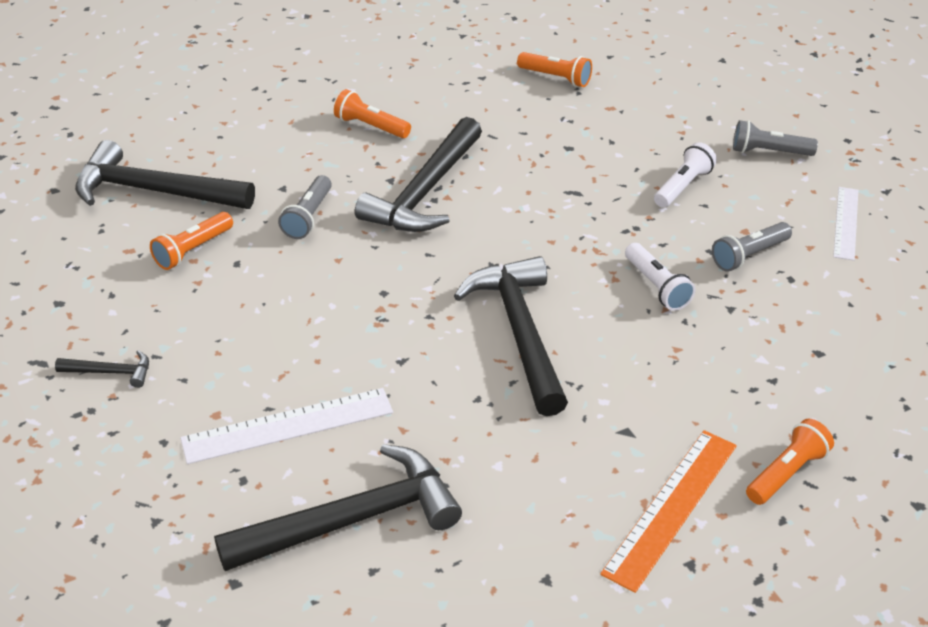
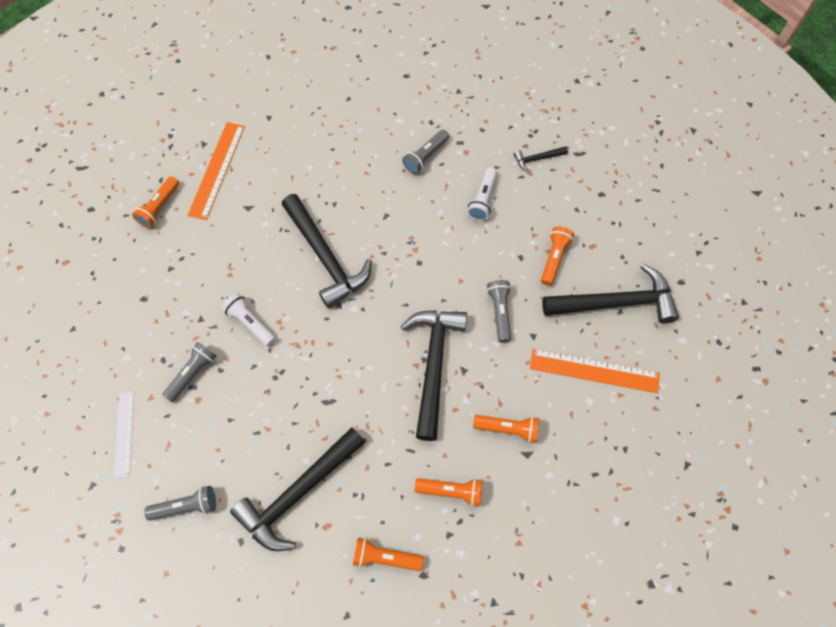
camera: 160 degrees right, 25 degrees up
(236, 145) = (594, 371): none -> orange ruler
(288, 426) = (425, 156): white ruler -> grey flashlight
(351, 520) = (369, 118): black hammer -> black hammer (298, 493)
(463, 101) = (451, 491): none -> orange flashlight
(682, 186) = (249, 436): white flashlight -> white flashlight (483, 199)

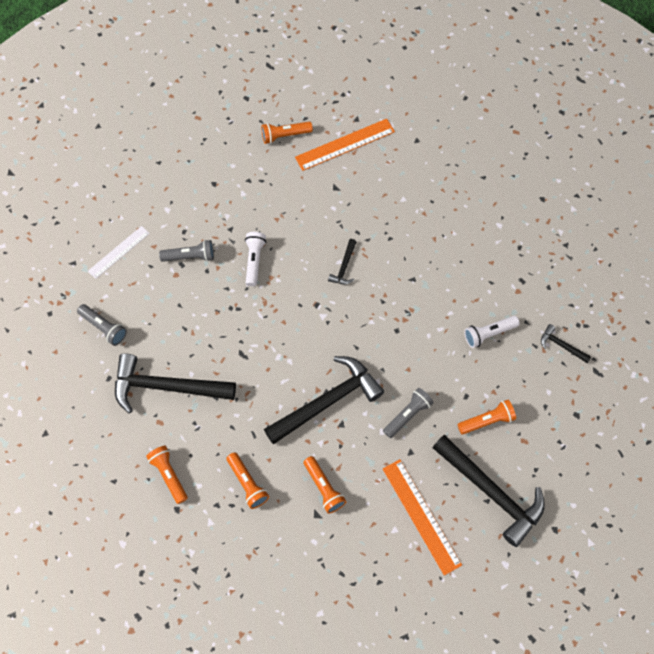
camera: 50 degrees right, 0 degrees up
(325, 257) = (344, 266): black hammer -> black hammer, size x0.44
(425, 156) = (486, 267): grey flashlight -> none

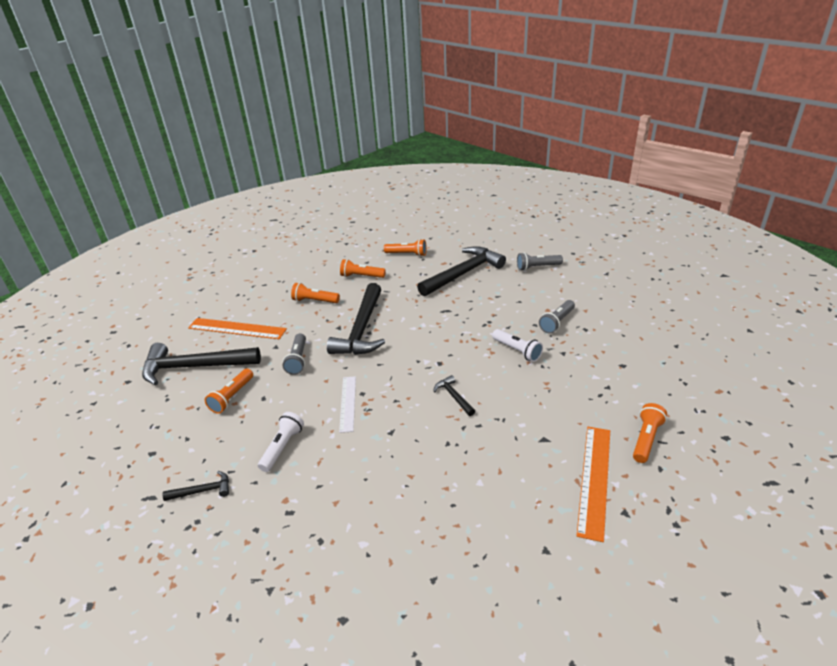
camera: 135 degrees right, 30 degrees down
(118, 252) = (596, 294): white ruler -> white ruler (348, 403)

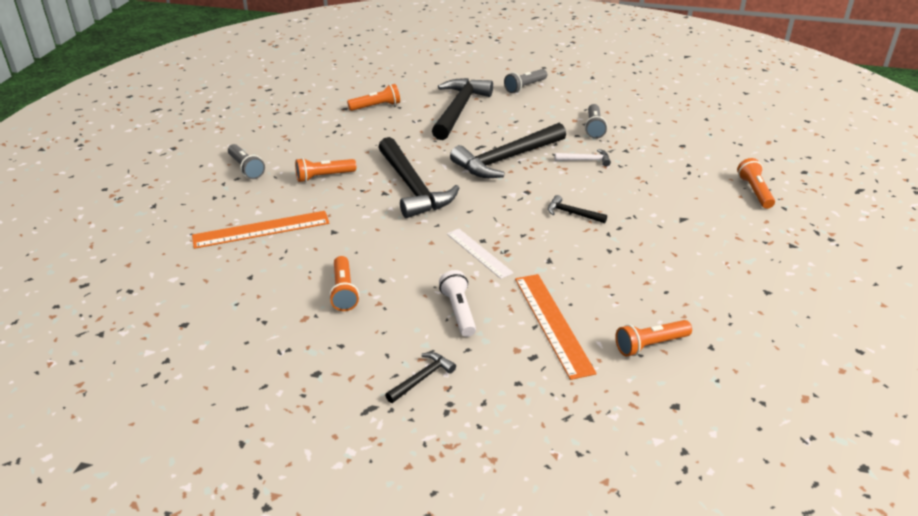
camera: 35 degrees left, 0 degrees up
(195, 367) = (258, 281): black hammer -> black hammer (507, 159)
(298, 360) = (376, 235): grey flashlight -> grey flashlight (246, 168)
(361, 276) = (350, 139): orange flashlight -> orange flashlight (650, 345)
(517, 351) = (585, 160): white flashlight -> white hammer
(595, 479) = (749, 232): orange ruler -> orange ruler (553, 323)

